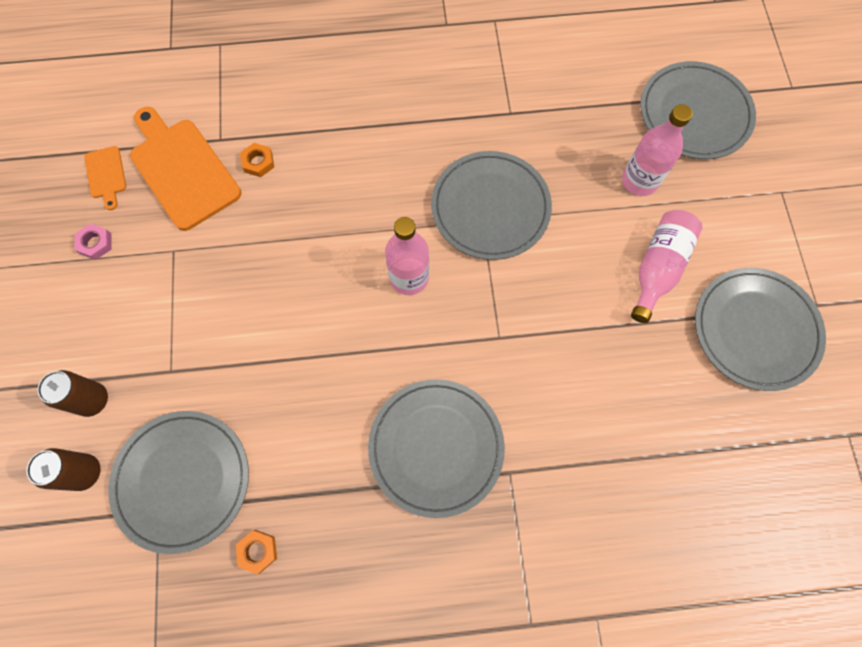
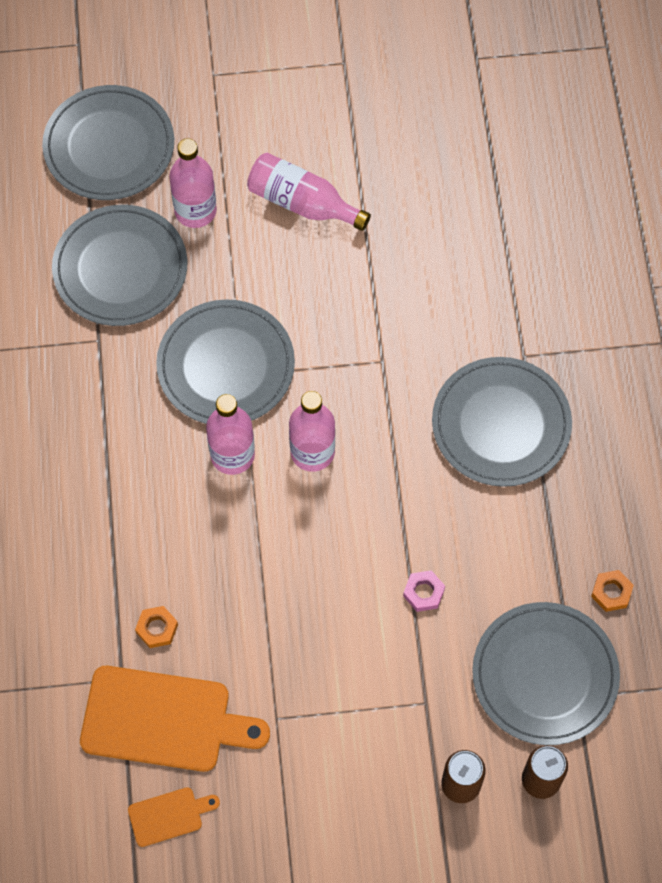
camera: 90 degrees left, 5 degrees down
(95, 243) = (265, 813): pink nut -> pink nut (423, 592)
(182, 169) = (164, 720): orange cutting board -> orange cutting board turned 135 degrees counterclockwise
(407, 214) = (232, 455): none -> pink bottle
(755, 330) = (371, 121): grey plate -> grey plate (120, 268)

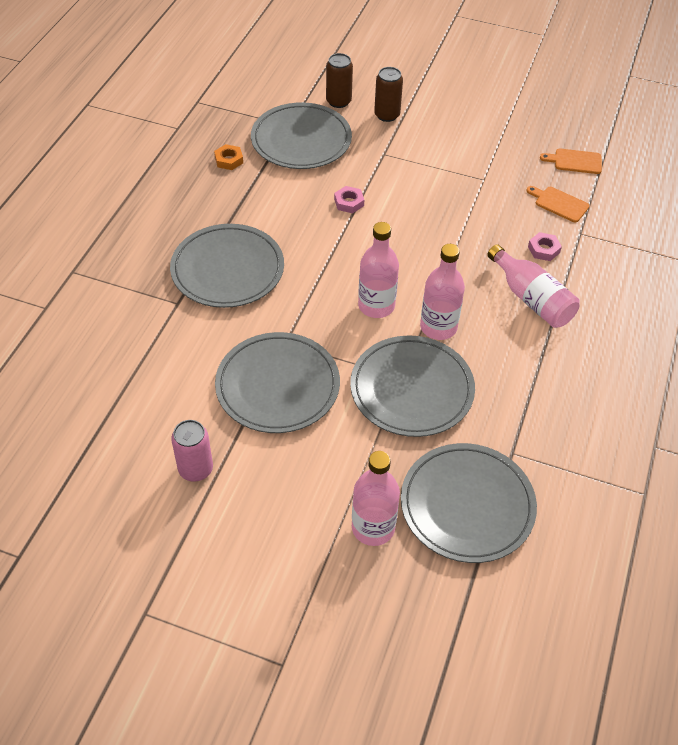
camera: 155 degrees left, 15 degrees down
(109, 146) = (428, 633): grey plate -> grey plate (277, 386)
(157, 628) = (543, 249): orange nut -> pink nut
(164, 720) = (559, 203): orange cutting board -> orange cutting board, size x0.48
(302, 203) = (272, 491): pink bottle -> pink bottle (531, 299)
(383, 192) = (195, 469): none -> pink can

